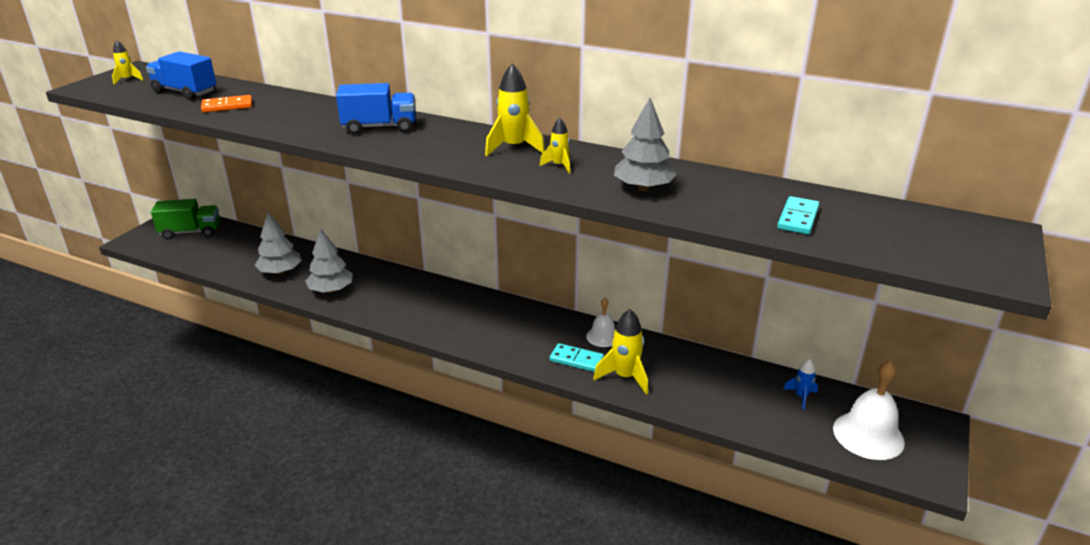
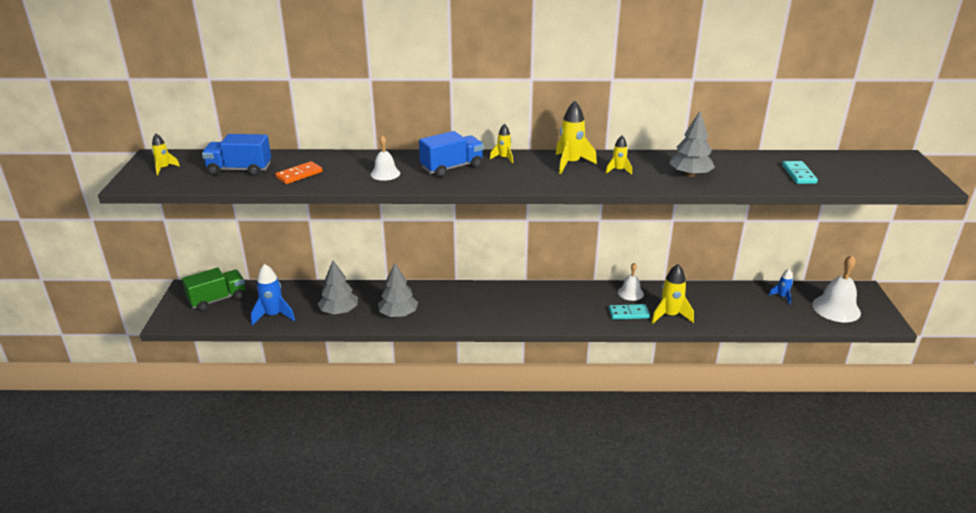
camera: 25 degrees left, 0 degrees up
(220, 260) = (273, 315): none -> blue rocket
(306, 120) = (385, 173): none -> white bell
(448, 128) = (503, 158): none -> yellow rocket

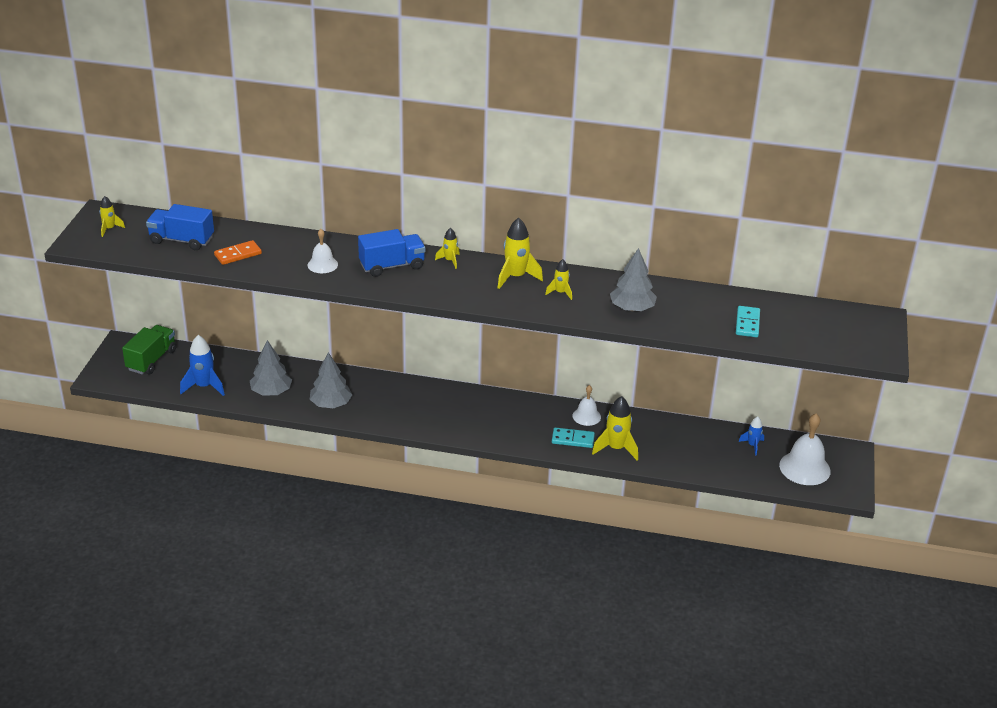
camera: 10 degrees right, 5 degrees up
(217, 299) = (151, 360): green truck -> green truck turned 45 degrees counterclockwise

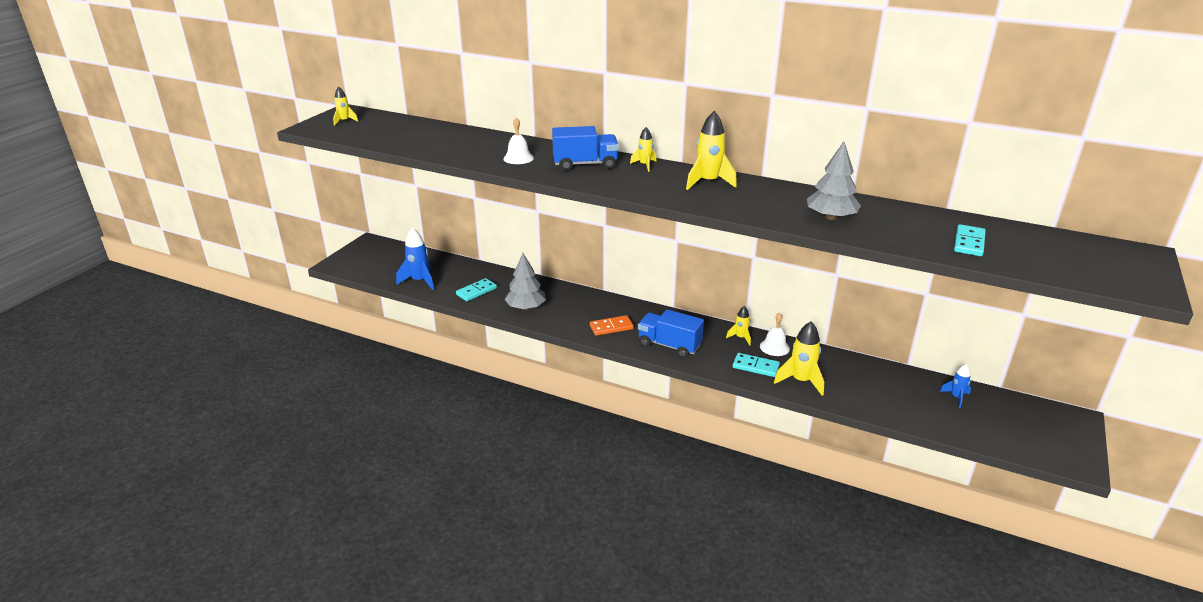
camera: 15 degrees right, 5 degrees down
(151, 360) = (386, 256): green truck -> none
(182, 240) = (400, 132): blue truck -> blue truck (669, 345)
(238, 254) = (444, 145): orange domino -> orange domino (611, 327)
(271, 391) = (476, 291): grey tree -> turquoise domino
(560, 293) = (753, 198): yellow rocket -> yellow rocket (740, 337)
(804, 468) = (1018, 429): white bell -> none

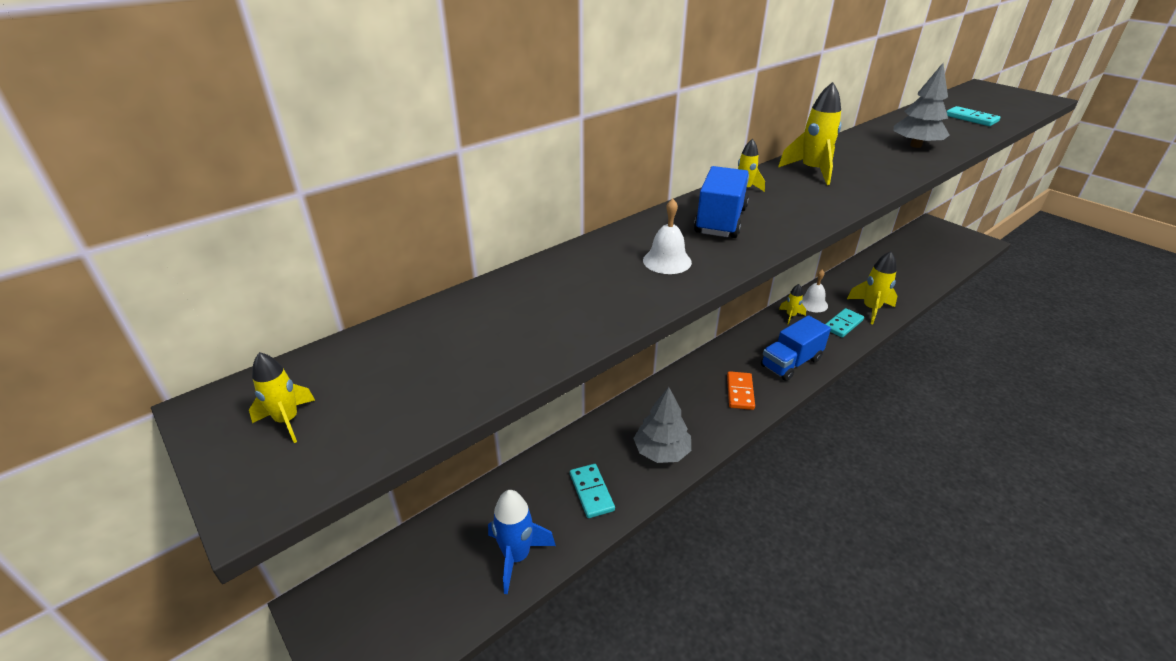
camera: 65 degrees left, 5 degrees up
(956, 397) = (903, 252): blue rocket -> none

